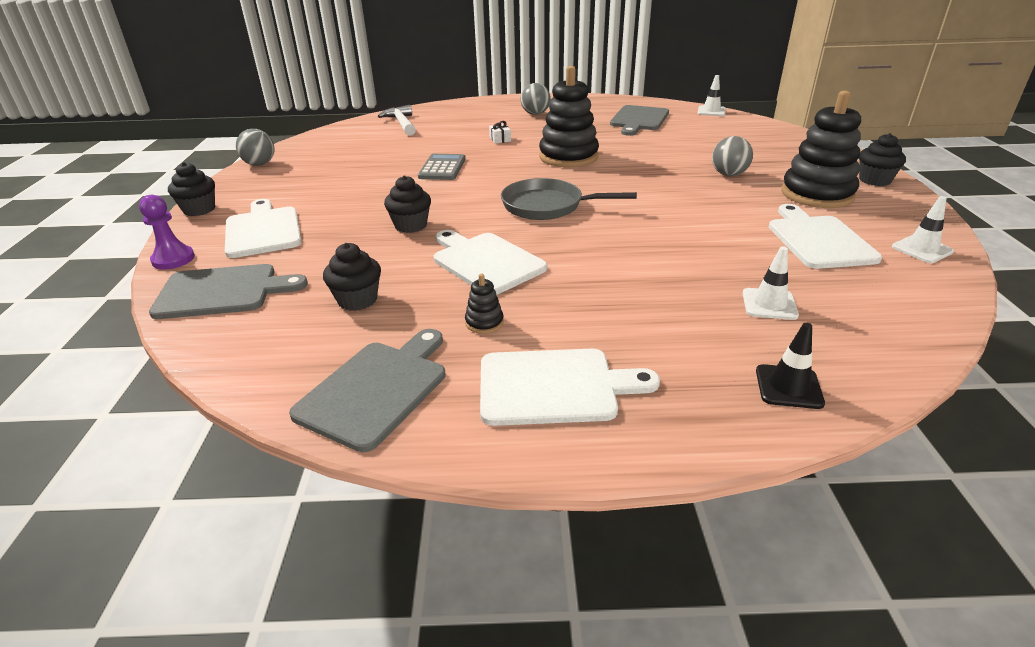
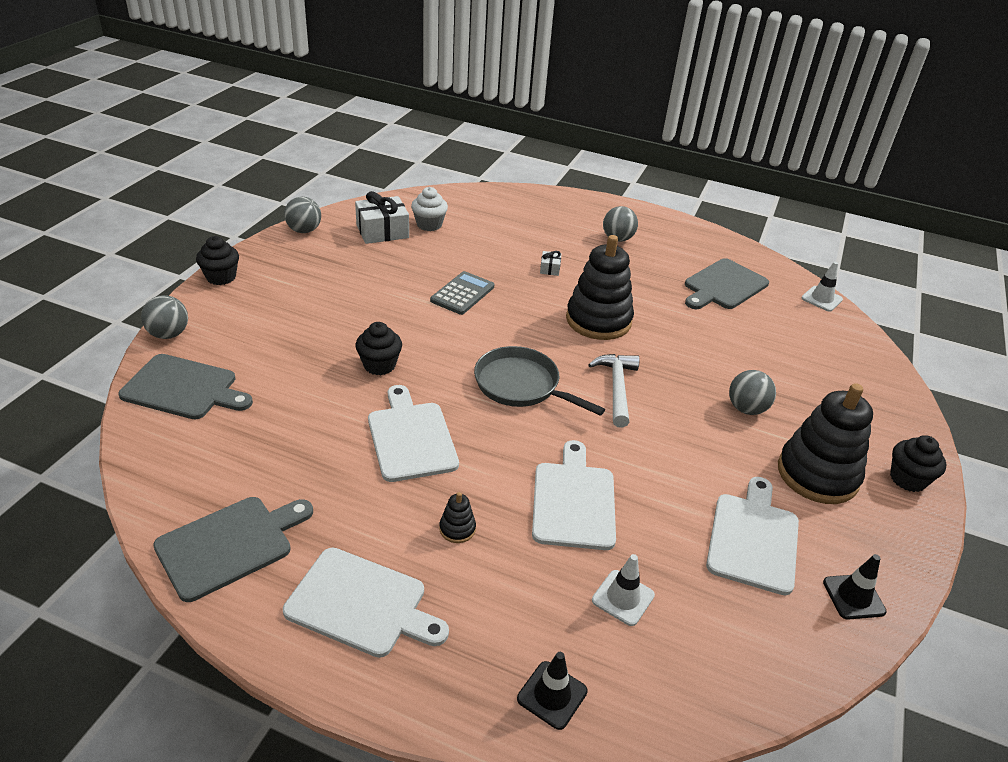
camera: 20 degrees right, 5 degrees up
(173, 259) = (169, 334): purple pawn -> grey ball
(263, 230) = (255, 324): white cutting board -> white cutting board (574, 501)
(335, 150) = (382, 231): none -> white gift
(357, 300) = (277, 441): black cupcake -> none
(373, 138) = (429, 224): none -> white cupcake
(401, 123) = (470, 211): white hammer -> white hammer (616, 388)
(484, 322) = (358, 510): black stacking toy -> black stacking toy (457, 529)
(922, 249) = (853, 597): white traffic cone -> black traffic cone

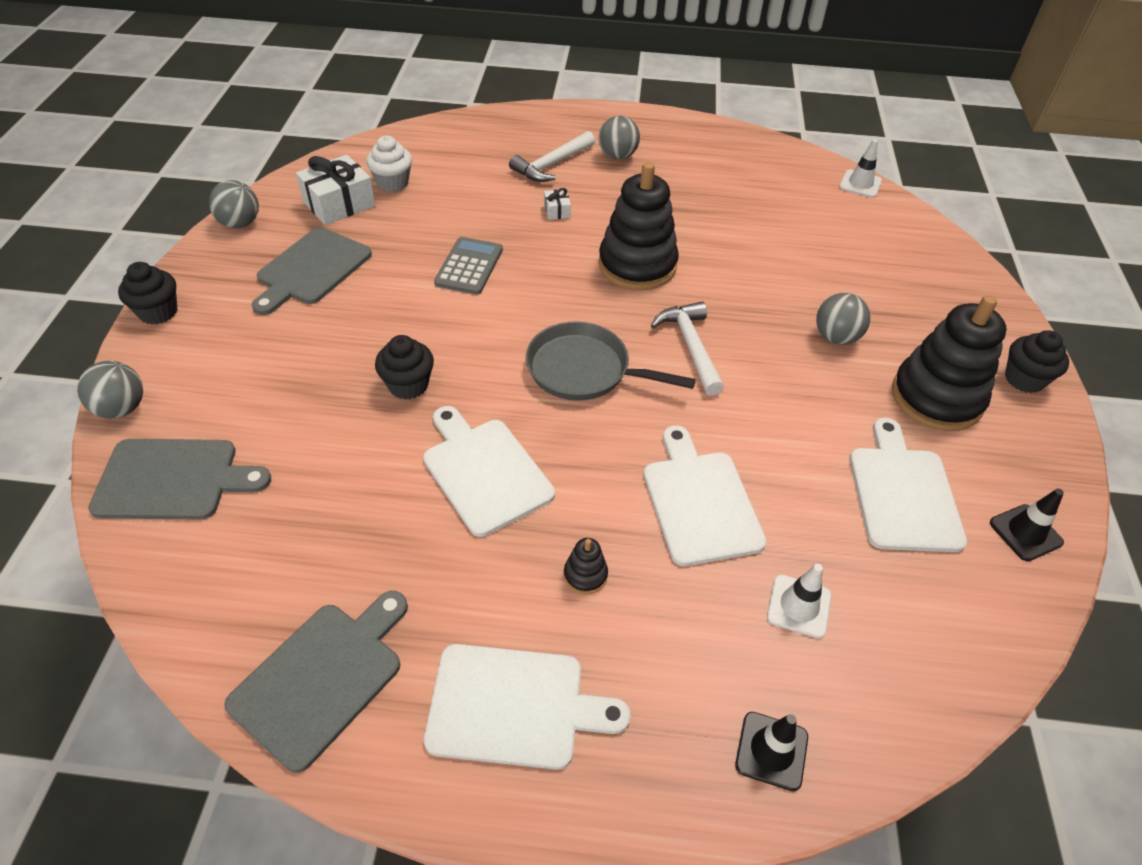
camera: 15 degrees left, 10 degrees up
(560, 235) = (551, 165): none -> white hammer
(723, 286) = (754, 190): grey cutting board -> grey cutting board (311, 269)

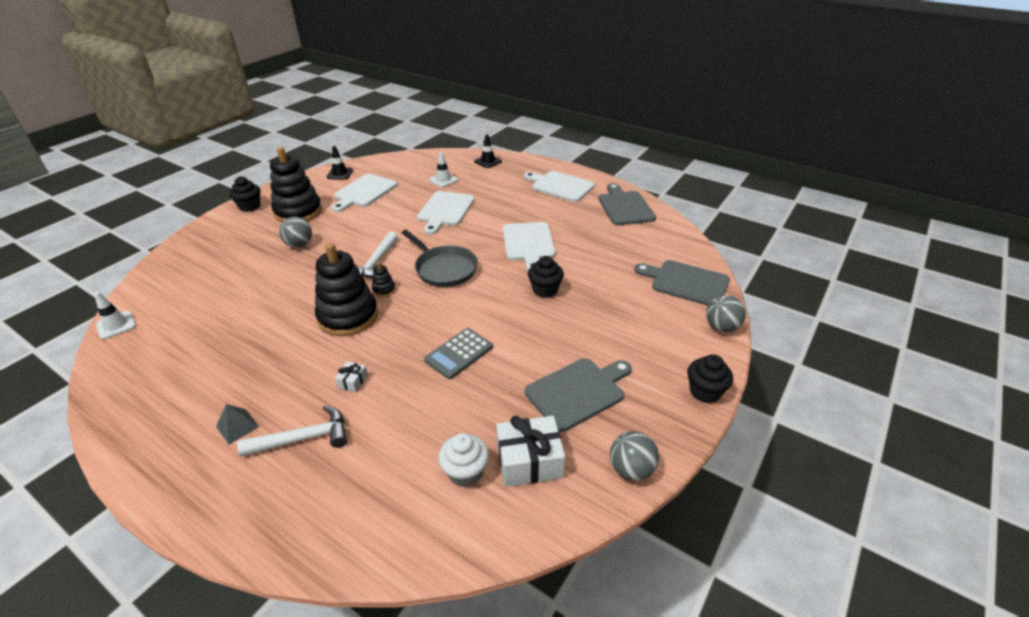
camera: 150 degrees left, 10 degrees down
(322, 678) = (625, 207): grey cutting board -> grey cutting board turned 105 degrees clockwise
(585, 575) = (511, 205): black stacking toy -> black stacking toy (384, 290)
(617, 156) = (237, 426): grey ball -> grey pyramid

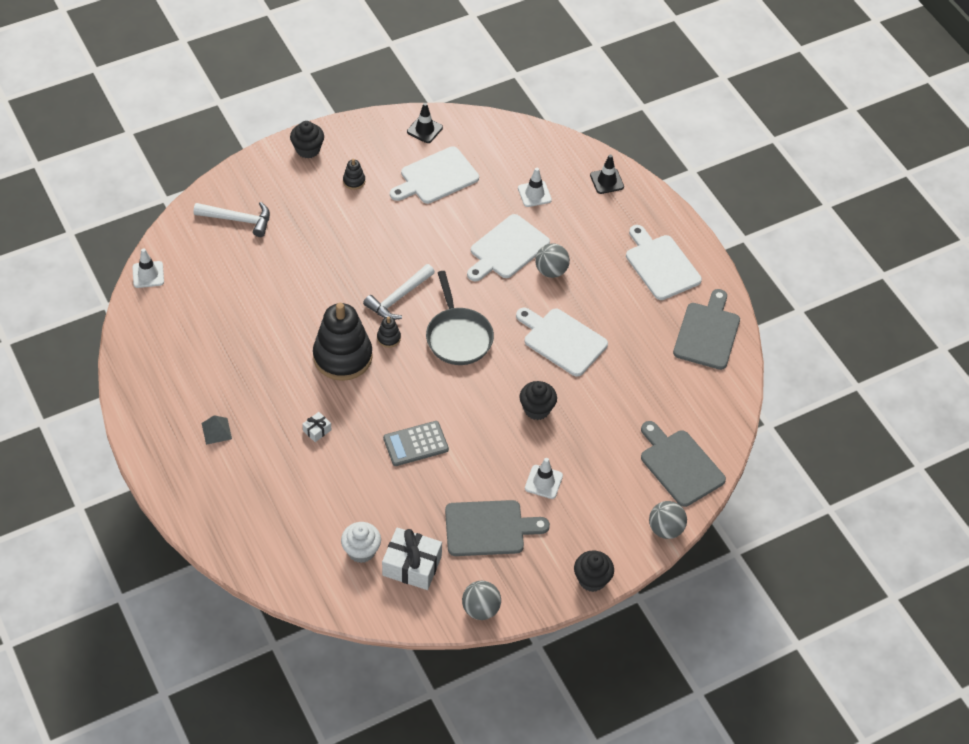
camera: 25 degrees right, 15 degrees up
(298, 211) = (354, 181): black stacking toy -> black stacking toy, size x0.41
(299, 245) = (336, 236): grey ball -> grey ball (551, 271)
(304, 438) = (260, 465): white hammer -> white hammer (238, 220)
(528, 243) = (562, 340): white cutting board -> white cutting board turned 105 degrees clockwise
(594, 336) = (543, 482): none -> white traffic cone

